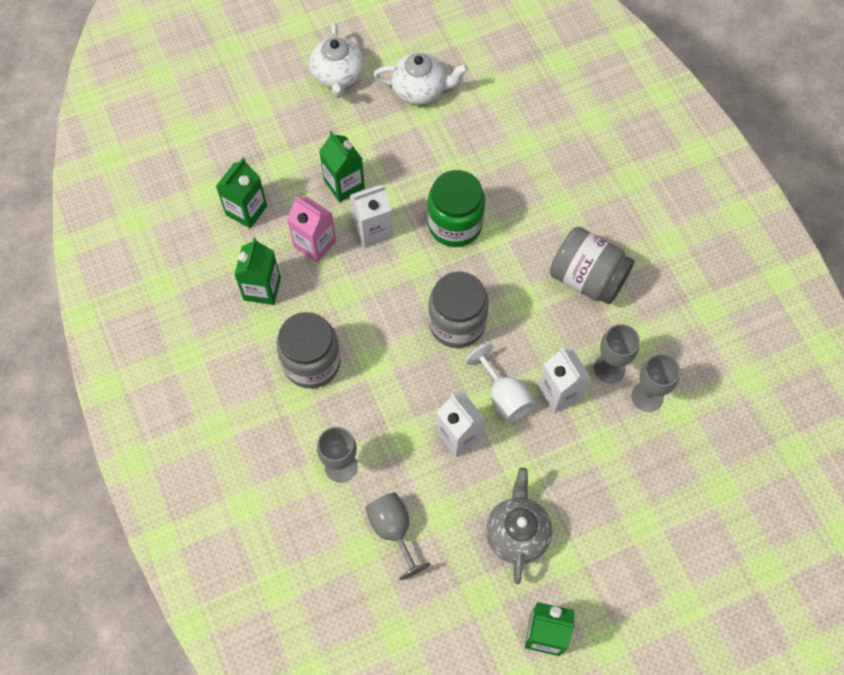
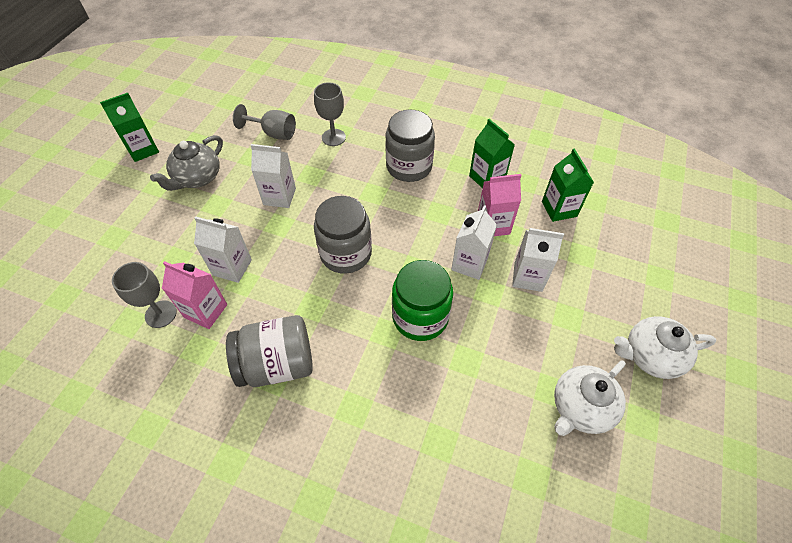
camera: 135 degrees right, 10 degrees down
(338, 76) = (650, 356): white teapot -> white teapot turned 45 degrees counterclockwise
(344, 184) = (528, 277): green carton -> white carton
(504, 396) = (270, 236): white goblet -> none
(517, 533) = (197, 178): grey teapot -> grey teapot turned 75 degrees clockwise
(609, 368) = (206, 311): grey goblet -> pink carton

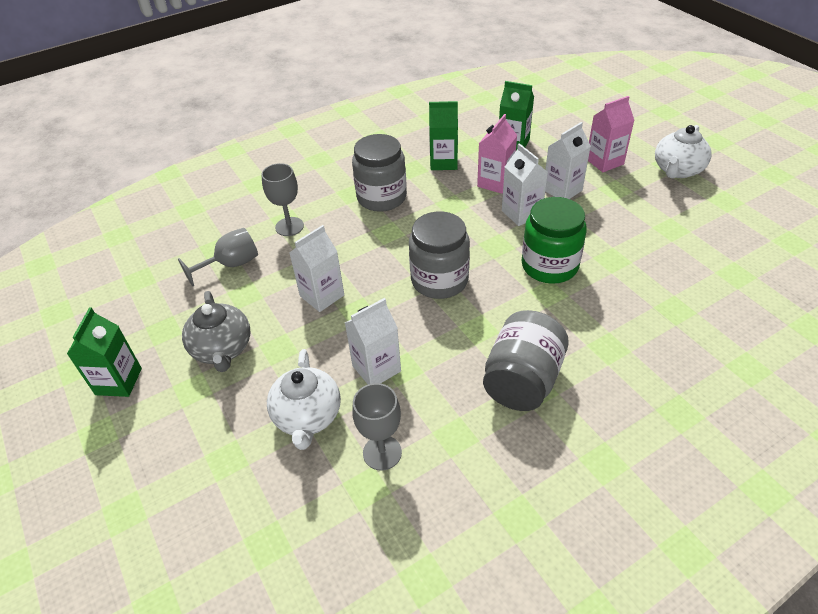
camera: 50 degrees left, 10 degrees down
(206, 311) = (412, 411): pink carton -> pink carton (604, 162)
(580, 407) = (695, 222): white teapot -> white teapot (307, 417)

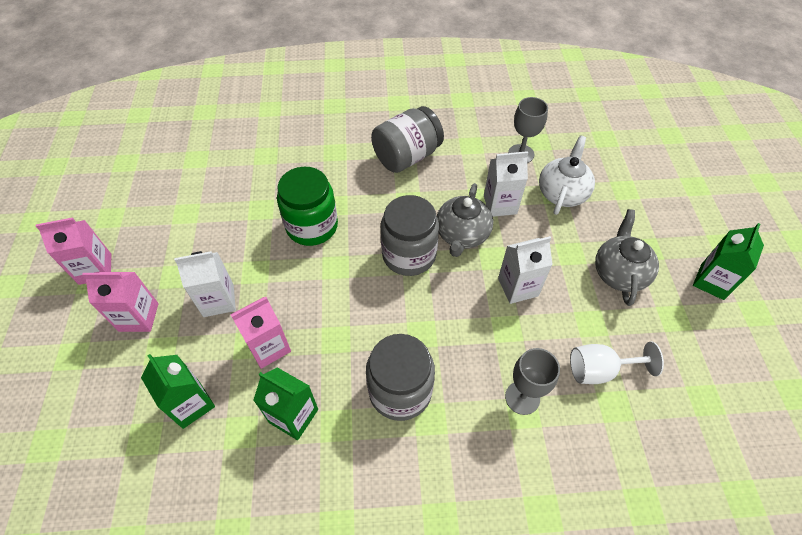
camera: 155 degrees left, 10 degrees up
(231, 265) = (599, 370): grey goblet -> white goblet
(400, 319) = (462, 235): none -> grey teapot
(521, 213) = (282, 291): white carton -> none
(677, 170) = (95, 269): white teapot -> pink carton

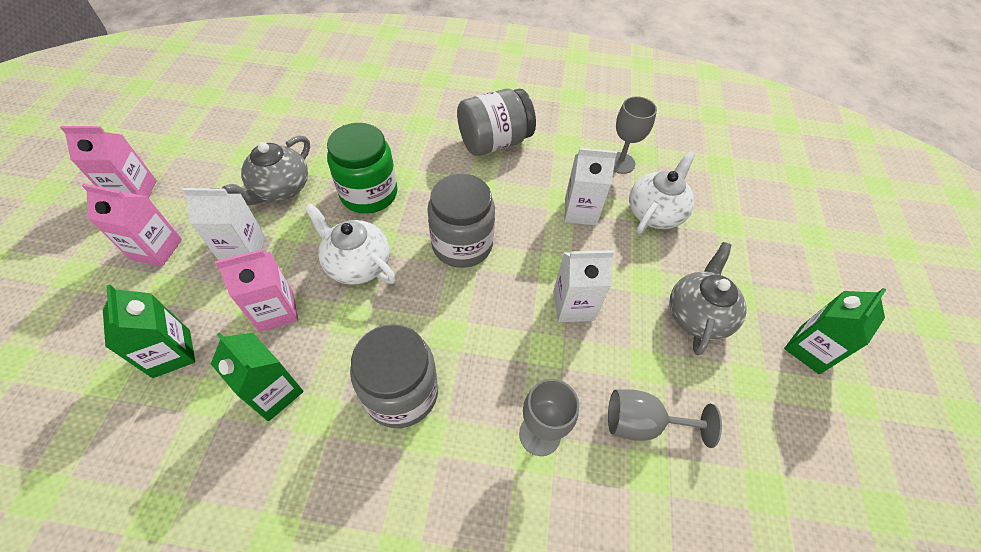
camera: 10 degrees right, 0 degrees up
(324, 291) = (357, 264): none -> white teapot
(462, 235) = (527, 235): grey teapot -> grey teapot (280, 189)
(599, 370) = (642, 423): white goblet -> grey goblet

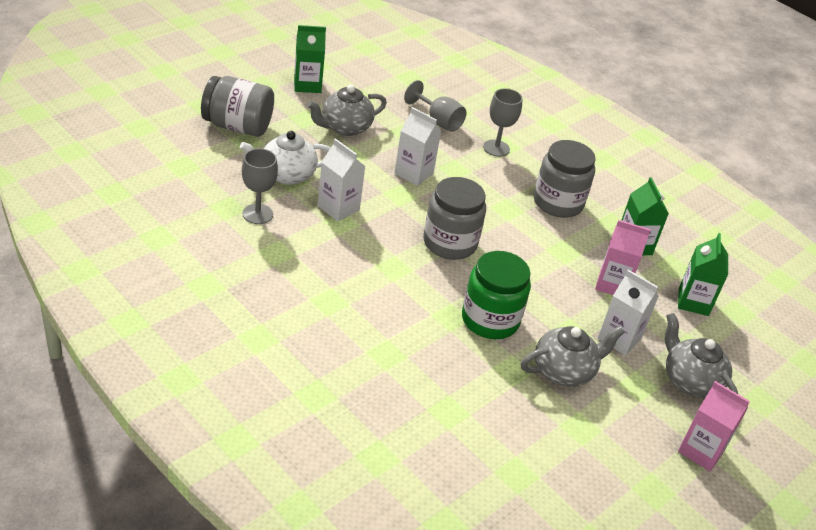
camera: 145 degrees left, 15 degrees down
(156, 249) = (690, 381): pink carton -> grey teapot
(357, 264) = (537, 277): white teapot -> none
(494, 142) = (338, 293): grey jar -> grey jar (237, 126)

